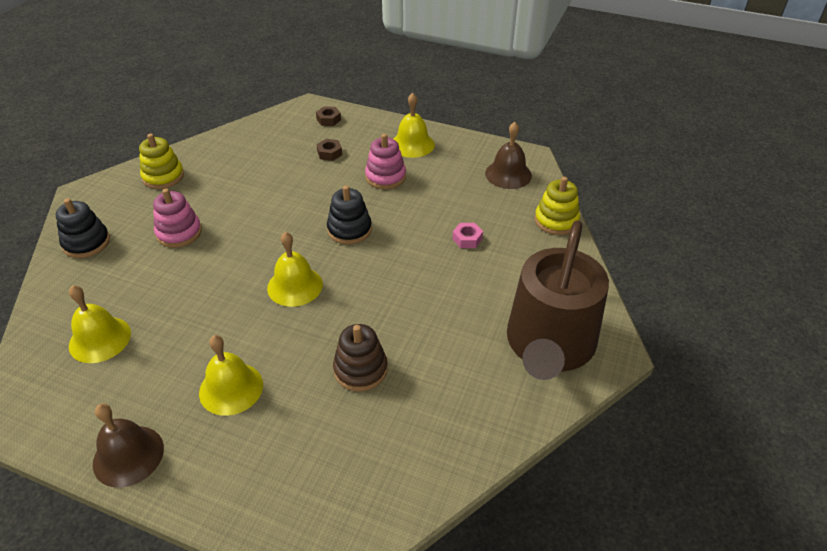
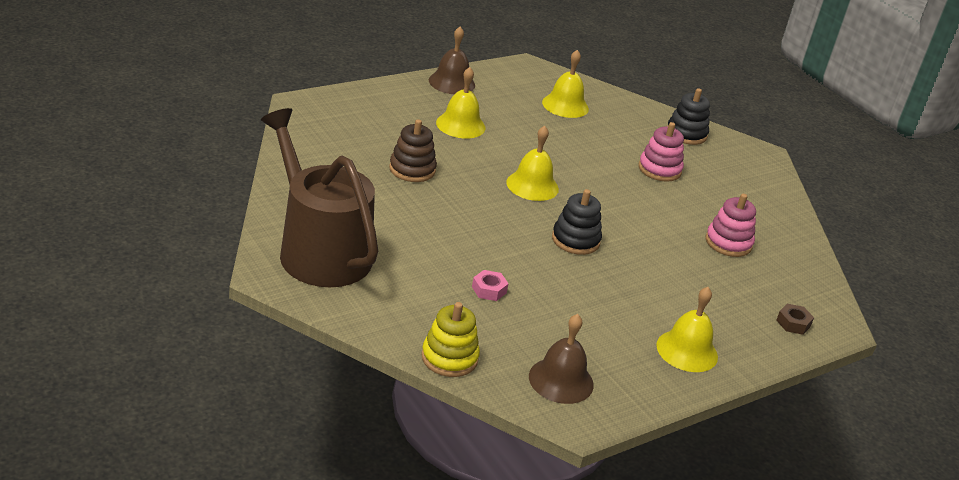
camera: 120 degrees right, 10 degrees down
(163, 177) = (757, 193): yellow stacking toy -> none
(329, 153) = (718, 290): brown nut -> none
(385, 177) = (640, 300): pink stacking toy -> pink stacking toy (728, 243)

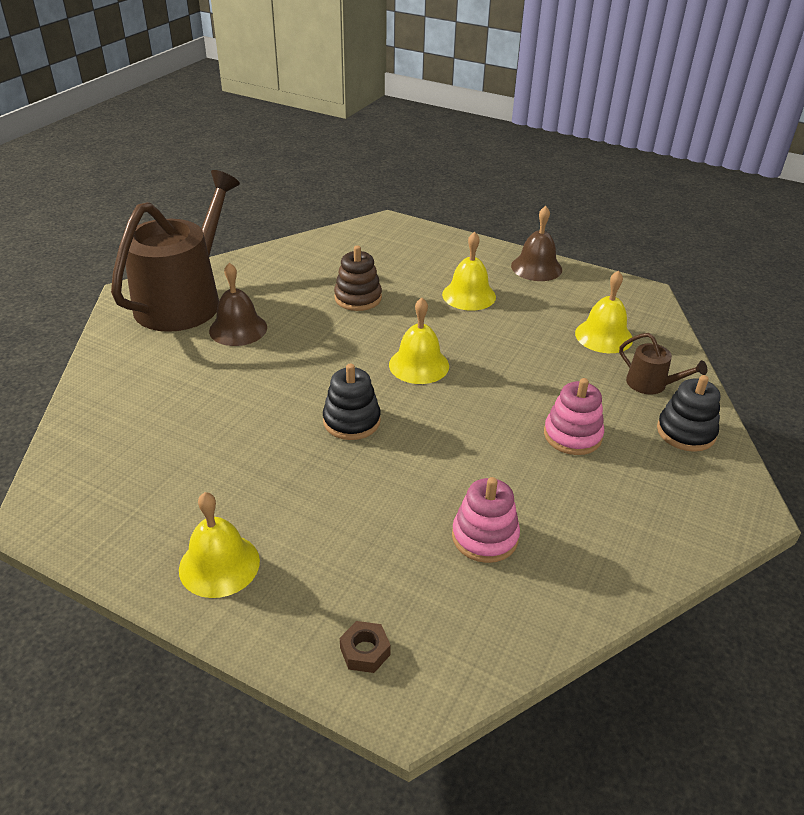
camera: 65 degrees right, 5 degrees up
(449, 358) = (83, 410): yellow stacking toy -> none
(489, 290) = (208, 397): pink nut -> none
(561, 380) = (95, 486): brown bell -> brown bell (238, 329)
(632, 119) = (651, 384): none -> brown watering can

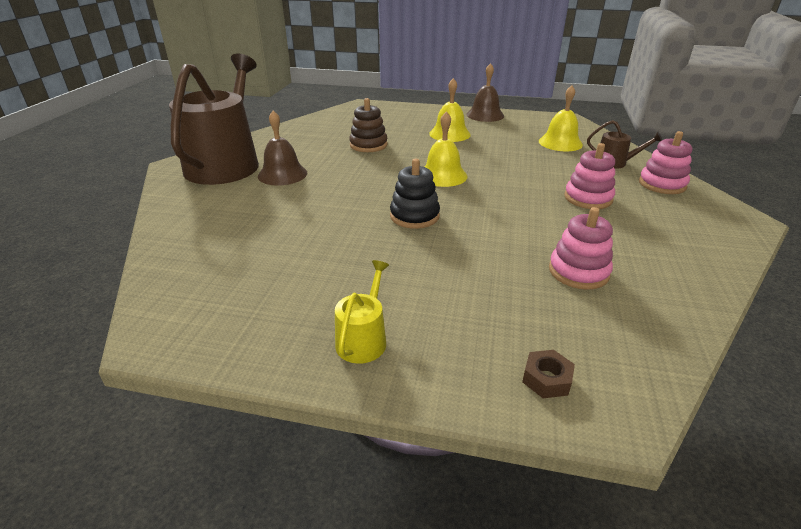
camera: 15 degrees left, 5 degrees down
(219, 565) = (363, 339): yellow bell -> yellow watering can
(686, 432) = (662, 184): black stacking toy -> pink stacking toy

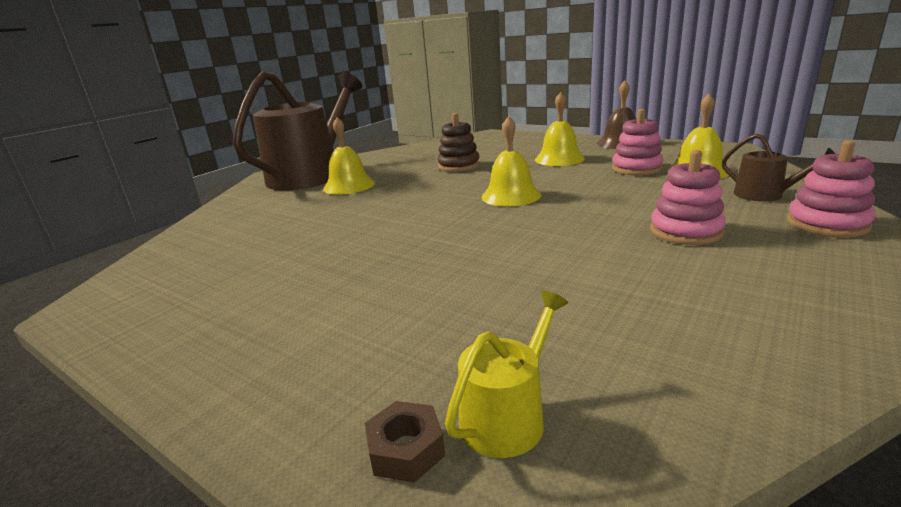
camera: 25 degrees right, 10 degrees down
(282, 174) = (349, 186): brown bell -> yellow bell
(363, 339) = (246, 346): yellow watering can -> yellow watering can (508, 416)
(414, 216) = (437, 231): black stacking toy -> none
(578, 272) = (590, 316): pink stacking toy -> pink stacking toy (636, 168)

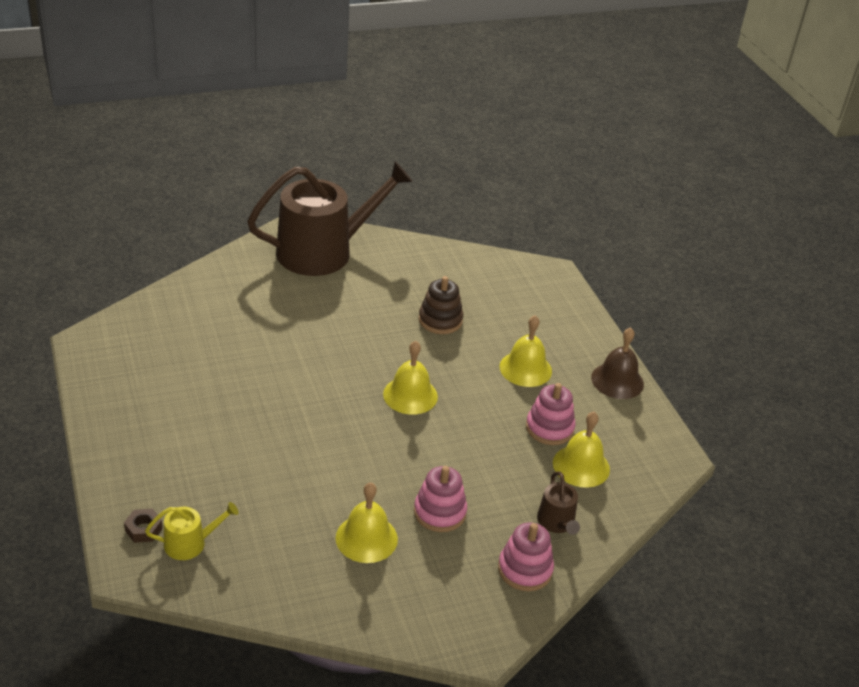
camera: 30 degrees right, 15 degrees up
(349, 186) = (330, 293): yellow bell -> yellow bell (366, 538)

